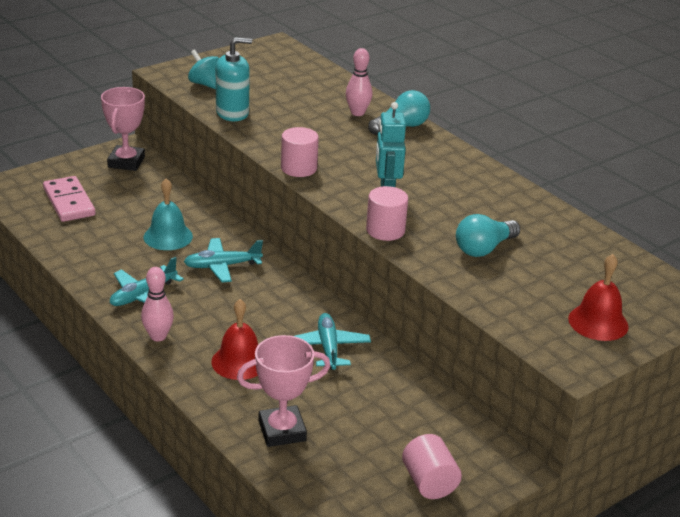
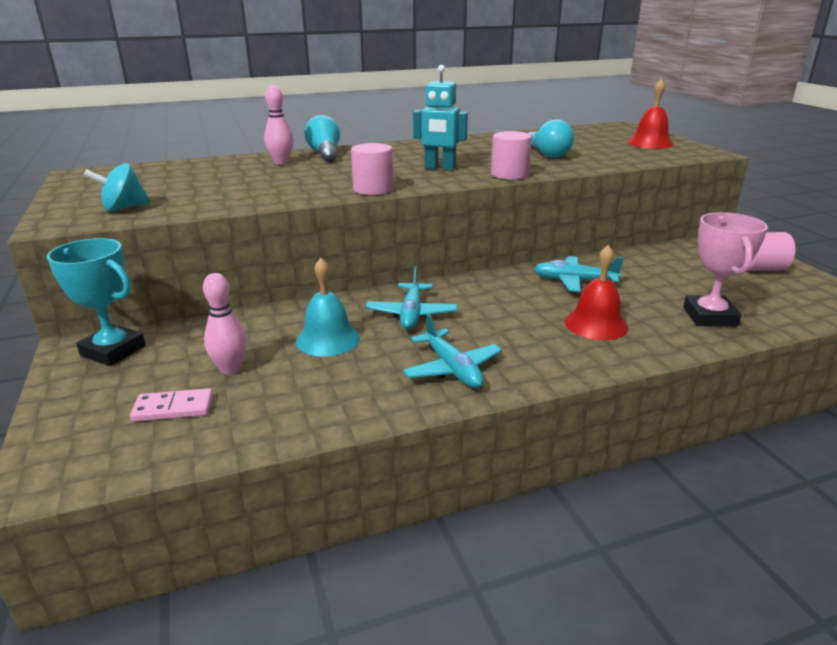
camera: 70 degrees left, 5 degrees down
(69, 202) = (173, 408): pink domino -> pink domino, size x0.64
(126, 162) = (113, 351): pink trophy -> turquoise trophy
(158, 336) = (543, 367): pink bowling pin -> pink bowling pin (230, 369)
(232, 113) = (217, 202): turquoise soap dispenser -> none

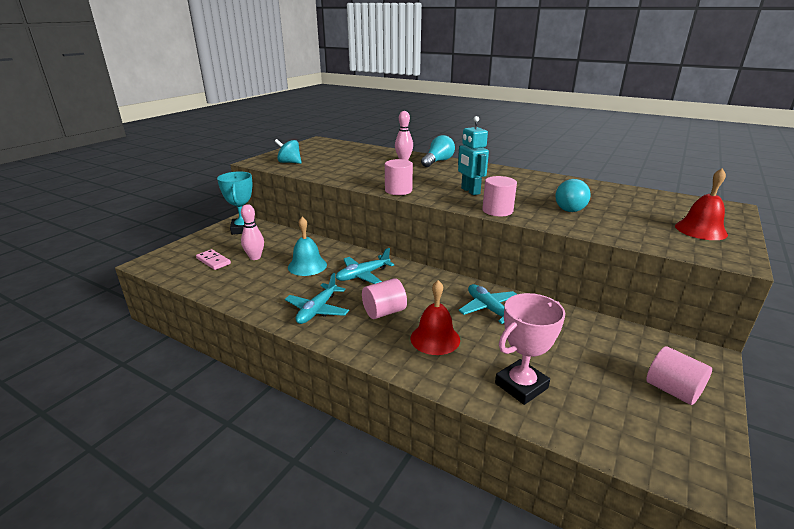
camera: 50 degrees right, 0 degrees up
(511, 331) = (384, 312): none -> pink cylinder

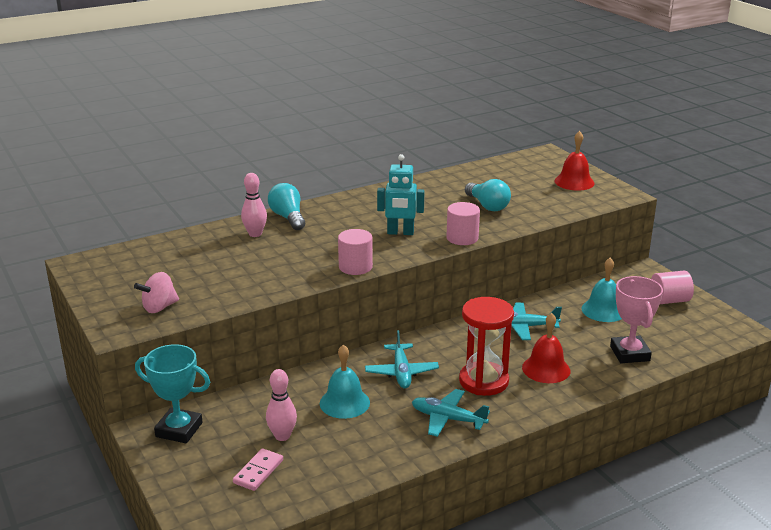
camera: 60 degrees left, 0 degrees up
(213, 261) = (258, 471): pink domino -> pink domino turned 45 degrees counterclockwise
(289, 162) = (159, 307): turquoise spinning top -> pink spinning top
(317, 310) = (448, 419): turquoise plane -> turquoise plane turned 150 degrees clockwise
(384, 312) = (483, 381): pink cylinder -> red hourglass
(581, 347) = (603, 310): none -> turquoise bell

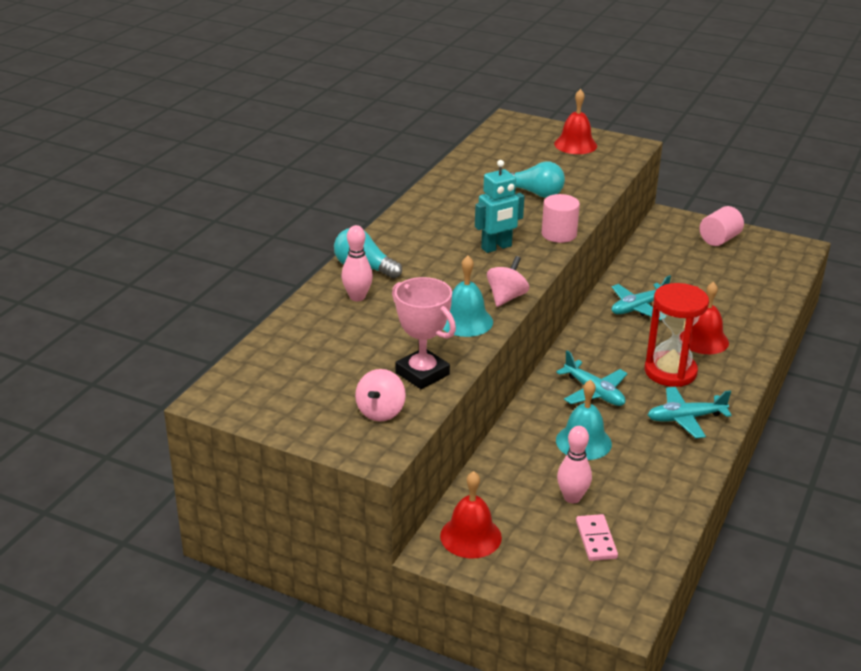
camera: 35 degrees left, 5 degrees up
(179, 430) = (470, 536): turquoise trophy -> red bell
(355, 267) = (506, 297): pink cylinder -> pink spinning top
(603, 310) = (681, 267): turquoise bell -> turquoise bell (465, 321)
(629, 353) = (747, 300): pink trophy -> pink trophy (422, 373)

